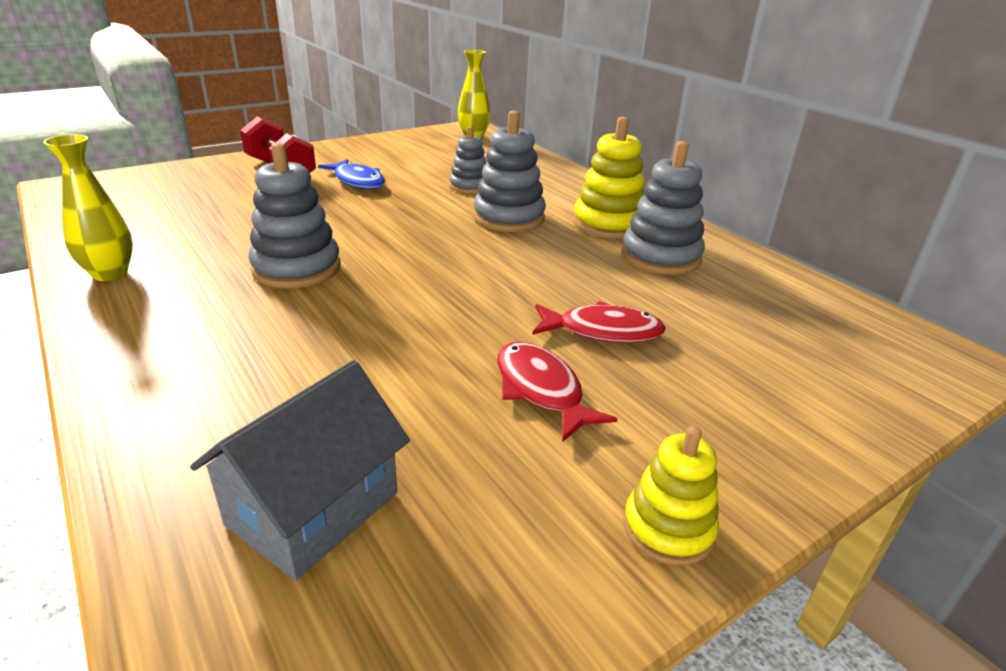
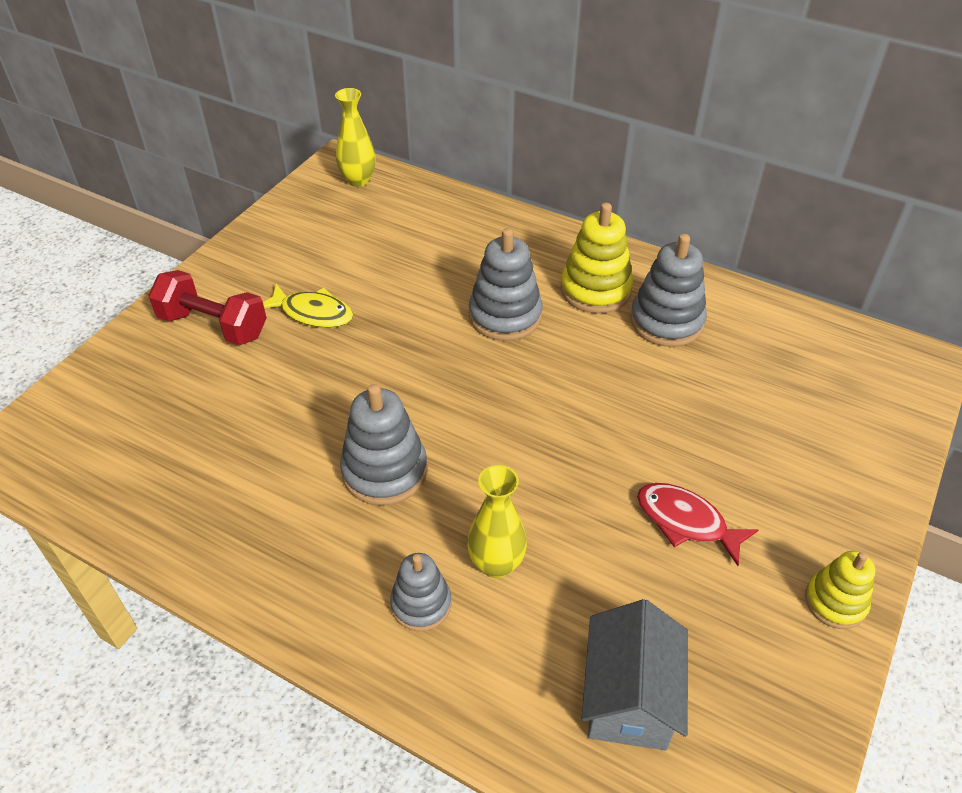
camera: 25 degrees left, 15 degrees up
(110, 273) = (223, 555): yellow vase -> yellow vase (496, 564)
(357, 181) = (313, 313): blue fish -> yellow fish
(469, 186) = (429, 278): grey stacking toy -> grey stacking toy (421, 604)
(603, 331) = (684, 438): red fish -> none

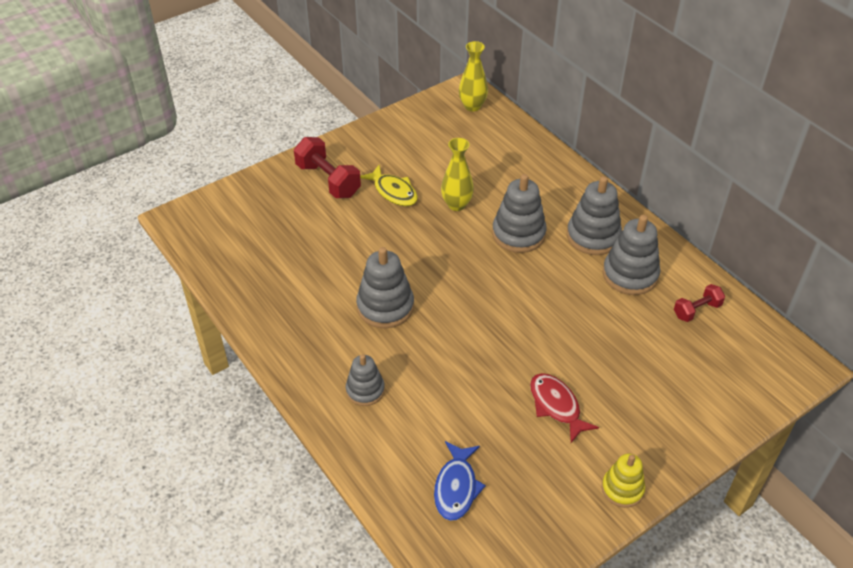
camera: 25 degrees right, 0 degrees up
(496, 564) = (422, 385): yellow vase -> yellow vase (456, 204)
(595, 290) = (593, 236): yellow stacking toy -> grey stacking toy
(629, 697) = (456, 487): grey house -> blue fish
(767, 338) = (697, 310): none -> red dumbbell

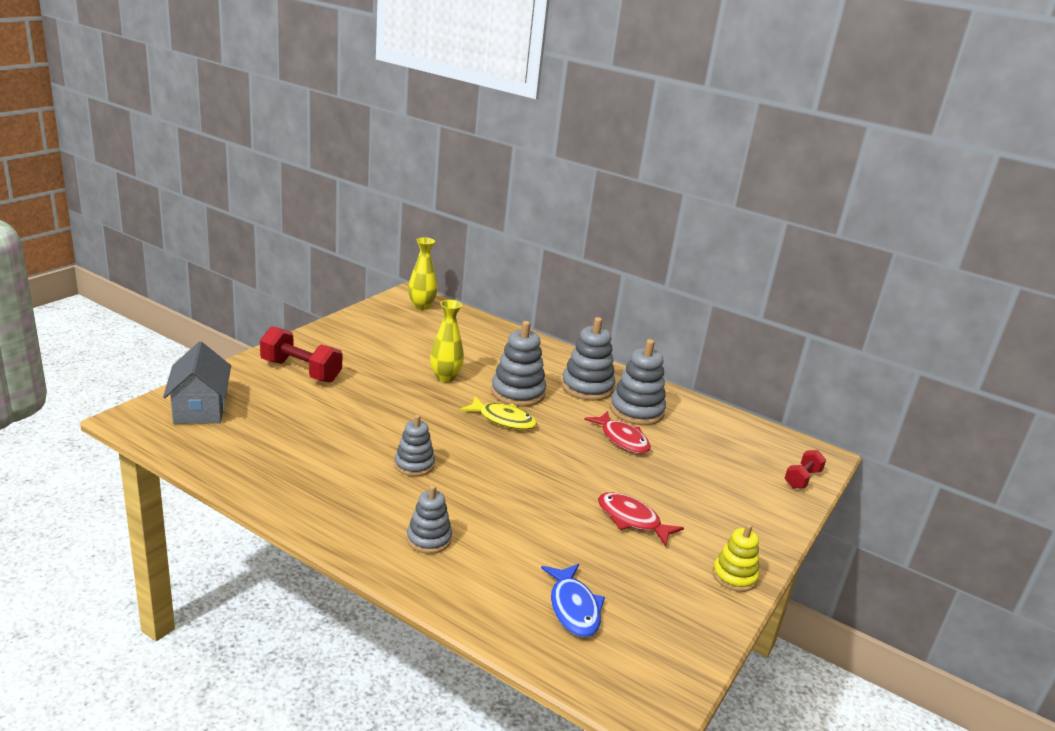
camera: 25 degrees left, 20 degrees down
(231, 214) = (200, 408): none -> grey house
(385, 307) = (414, 465): grey stacking toy -> grey stacking toy, size x0.63
(393, 192) = (376, 373): yellow fish -> yellow fish (503, 420)
(596, 308) = (622, 439): none -> red fish
(697, 310) = (709, 429): red dumbbell -> red dumbbell (802, 479)

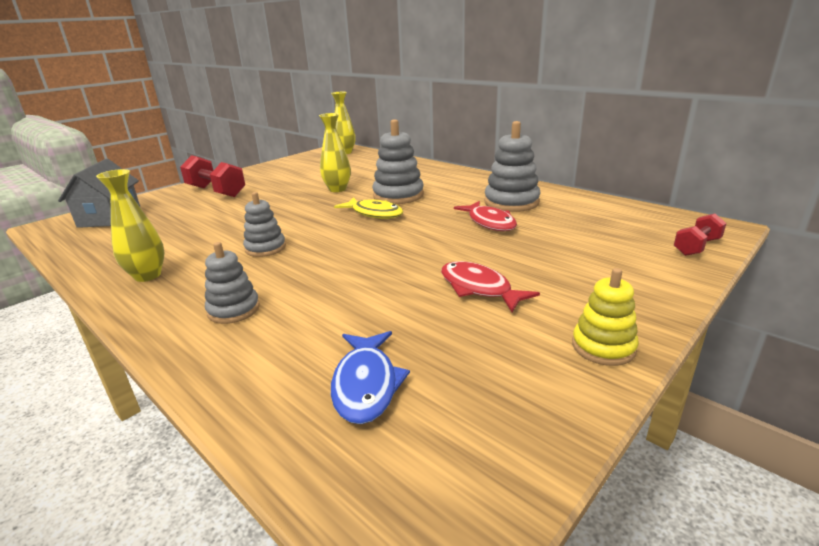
camera: 15 degrees right, 0 degrees up
(315, 497) = (147, 276): none -> yellow vase
(587, 387) = (467, 189): grey stacking toy -> none

